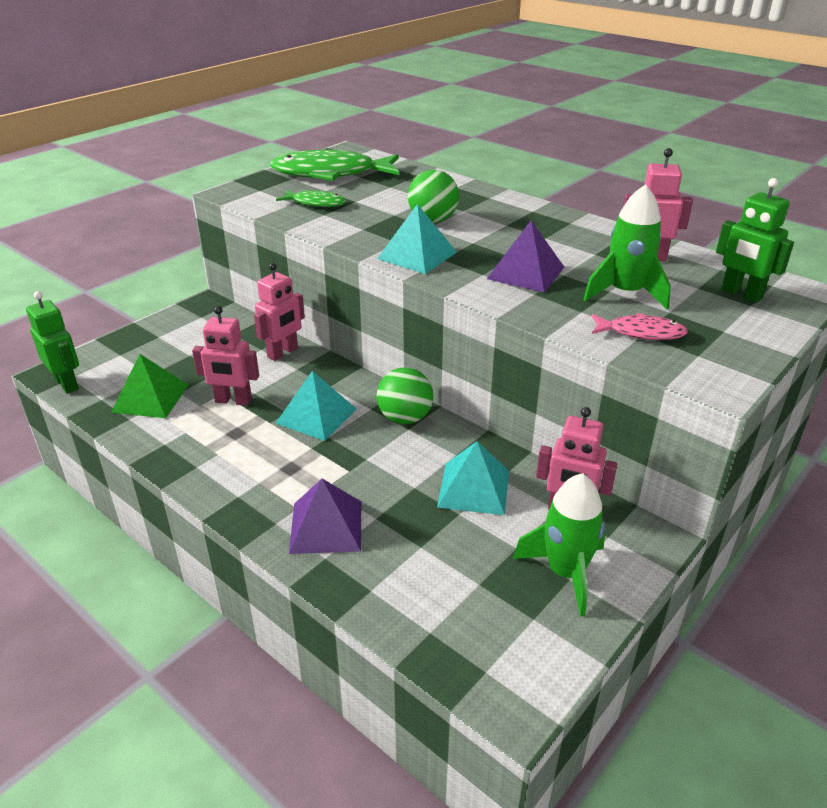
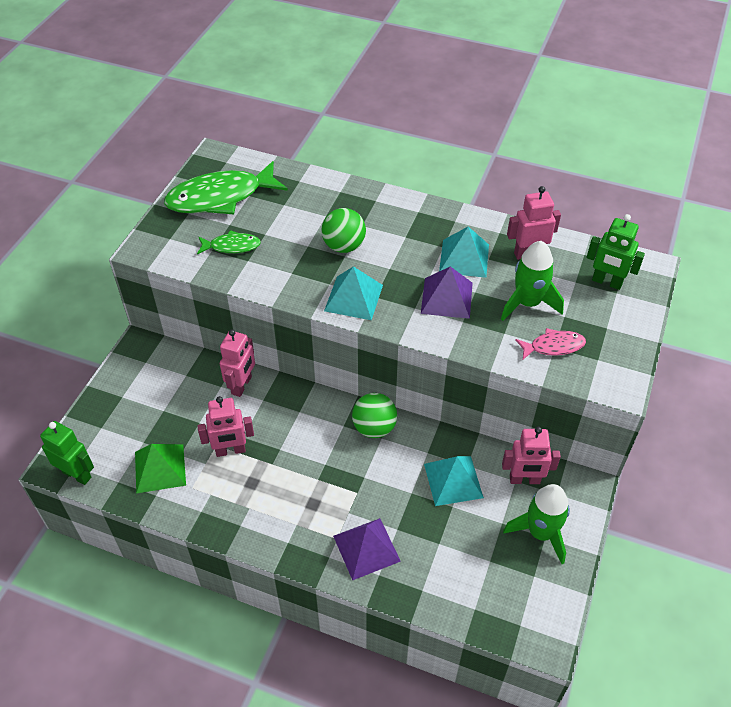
camera: 20 degrees left, 15 degrees up
(316, 416) = (305, 446): turquoise pyramid -> turquoise pyramid (464, 258)

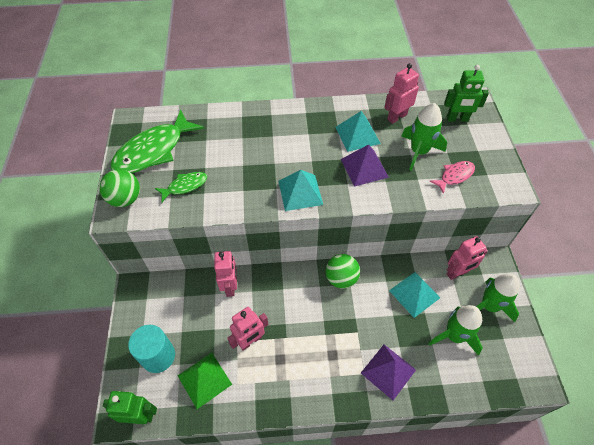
camera: 25 degrees left, 5 degrees up
(126, 425) = (158, 356): none -> turquoise cylinder
(344, 246) = (269, 156): green ball -> green ball (125, 199)
(472, 546) = (454, 336): none -> green rocket

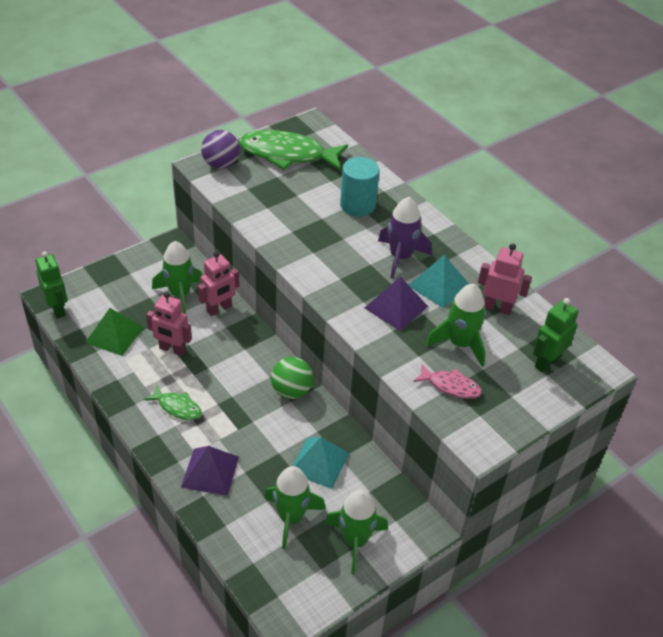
camera: 55 degrees right, 10 degrees down
(125, 199) = (221, 164): green ball -> purple ball
(158, 356) = (116, 293): turquoise cylinder -> turquoise cylinder (357, 205)
(185, 186) = (264, 192): green fish -> green fish (177, 407)
(195, 307) = (180, 294): none -> green rocket
(300, 192) = (322, 271): turquoise pyramid -> none
(317, 141) = (400, 257): none -> purple rocket
(457, 119) = (546, 362): green robot -> green robot turned 75 degrees clockwise
(457, 273) = (377, 495): pink robot -> none

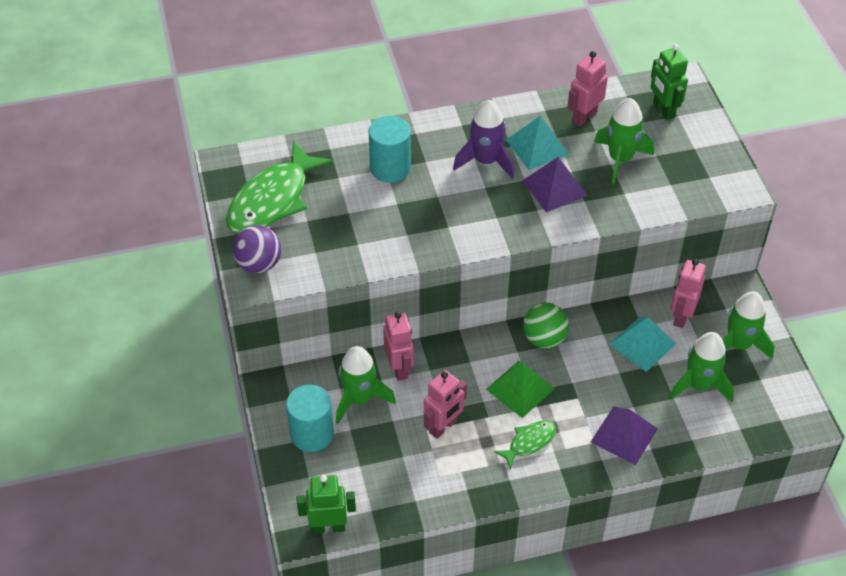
camera: 65 degrees left, 5 degrees up
(114, 335) = (397, 477): green pyramid -> green pyramid (520, 389)
(137, 277) = (312, 434): none -> turquoise cylinder
(367, 486) = (681, 316): none -> pink robot
(451, 386) = (669, 184): pink fish -> none

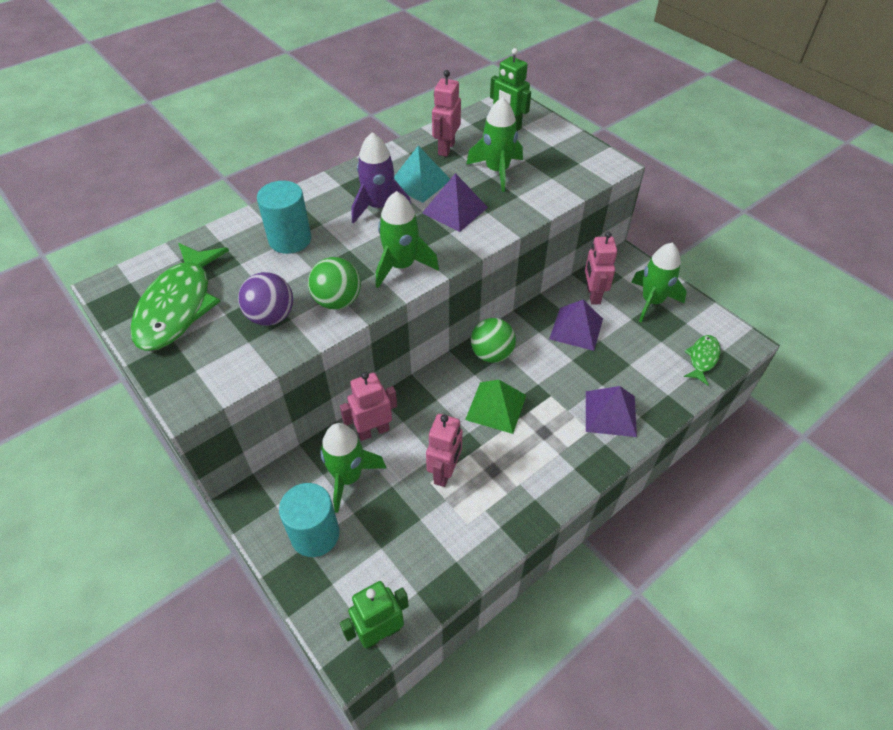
camera: 25 degrees left, 0 degrees up
(259, 264) = (189, 375): purple ball -> purple ball (271, 317)
(399, 368) = (373, 431): pink robot -> pink robot turned 75 degrees counterclockwise
(404, 242) = (337, 301): none -> green ball
(529, 442) = (532, 454): green fish -> green fish (702, 358)
(642, 344) = (576, 328): turquoise pyramid -> purple pyramid
(699, 385) = (643, 345): green rocket -> green rocket (401, 266)

